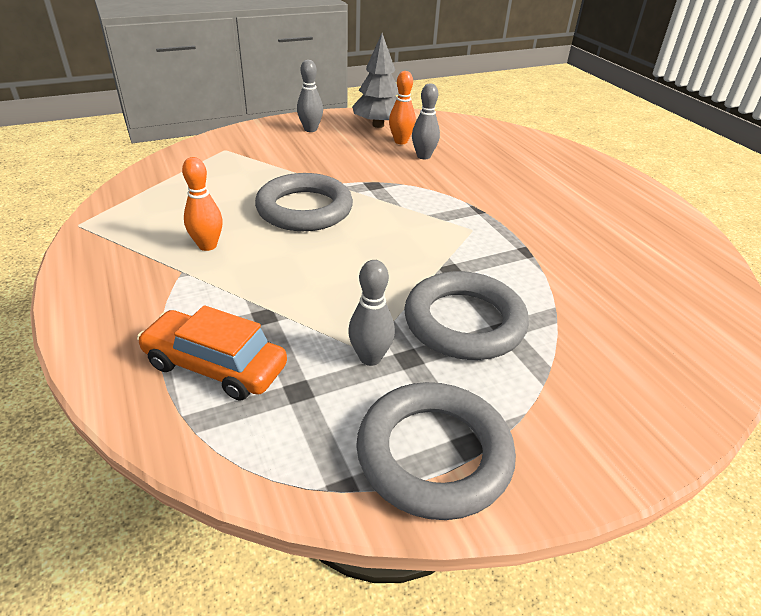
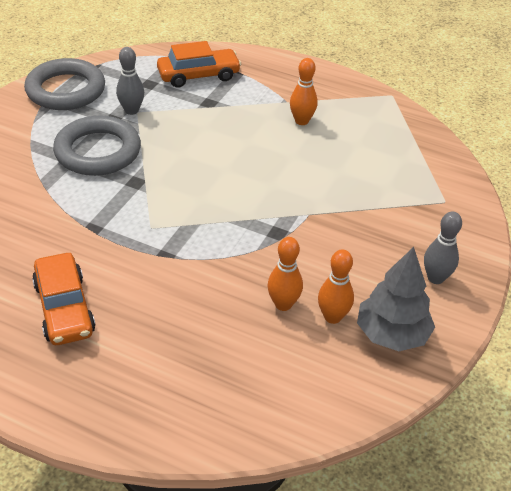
camera: 140 degrees right, 5 degrees up
(304, 209) = (291, 178): grey ring -> none
(423, 156) = (283, 304): grey bowling pin -> orange bowling pin
(587, 213) = (64, 308): none -> orange car

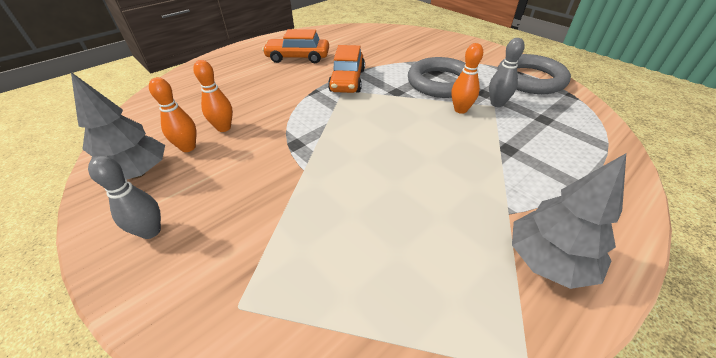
camera: 115 degrees right, 0 degrees up
(198, 75) = (566, 153): orange car -> orange car (347, 80)
(301, 121) = (462, 214): orange bowling pin -> orange bowling pin (460, 110)
(318, 87) = (548, 260): none -> grey tree

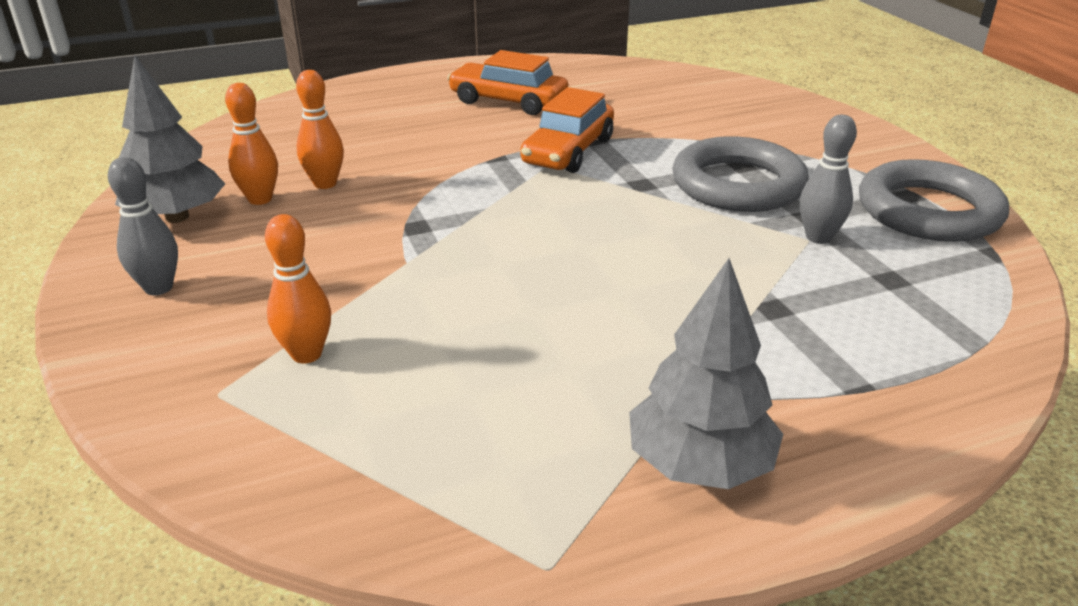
camera: 20 degrees right, 10 degrees down
(460, 110) = (738, 233): orange bowling pin -> orange bowling pin (306, 354)

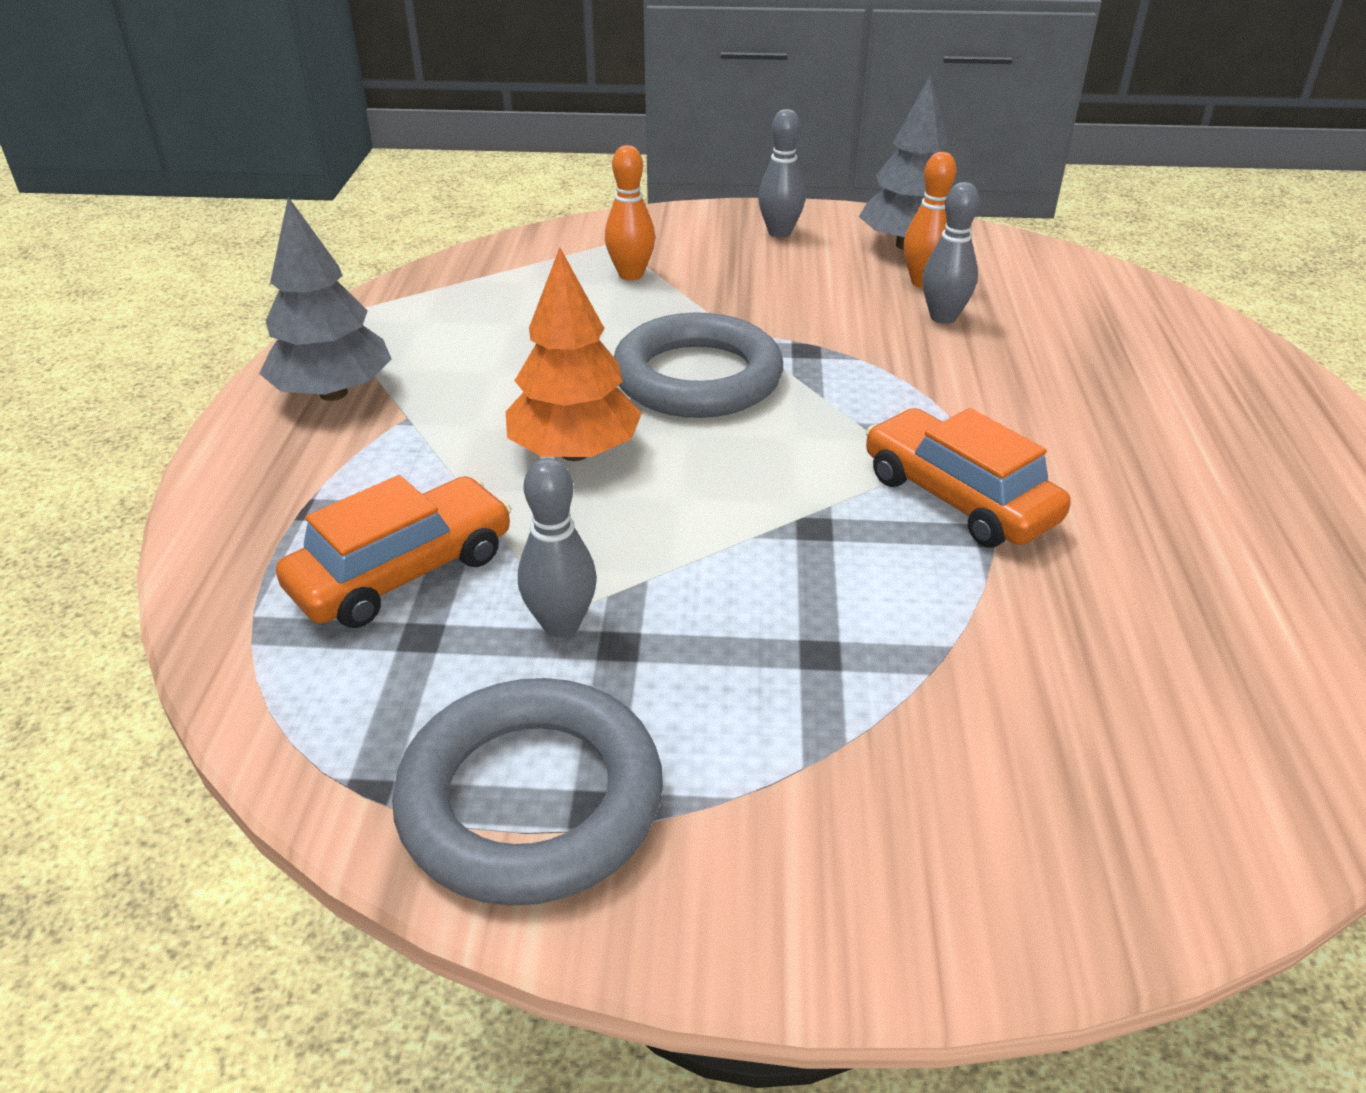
camera: 115 degrees right, 5 degrees up
(325, 184) = (943, 317): orange bowling pin -> grey bowling pin
(508, 101) = (1187, 495): orange car -> orange car (403, 572)
(652, 286) = (575, 452): none -> orange tree
(738, 184) = (759, 619): grey ring -> grey ring (697, 378)

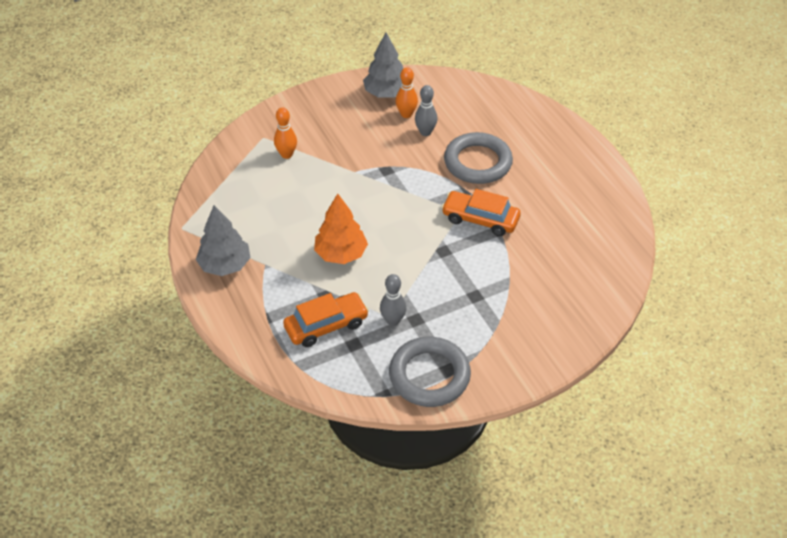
camera: 30 degrees left, 10 degrees up
(403, 572) = (326, 325): orange car -> orange car turned 45 degrees clockwise
(697, 378) = (357, 201): grey ring -> grey ring (477, 162)
(779, 232) = (329, 104): grey bowling pin -> none

